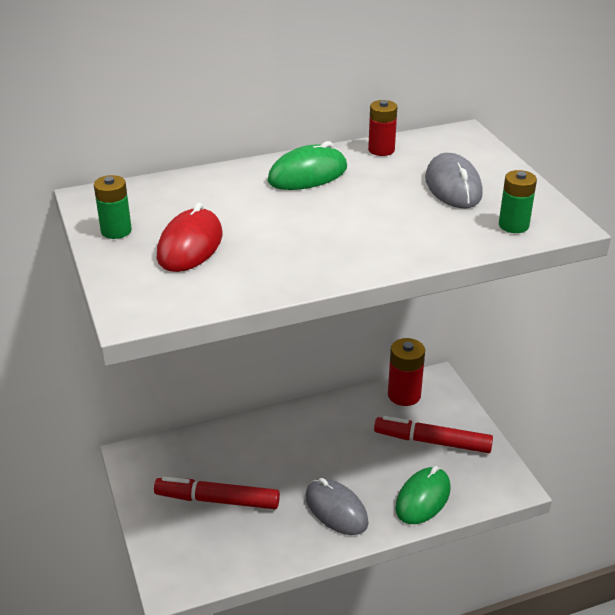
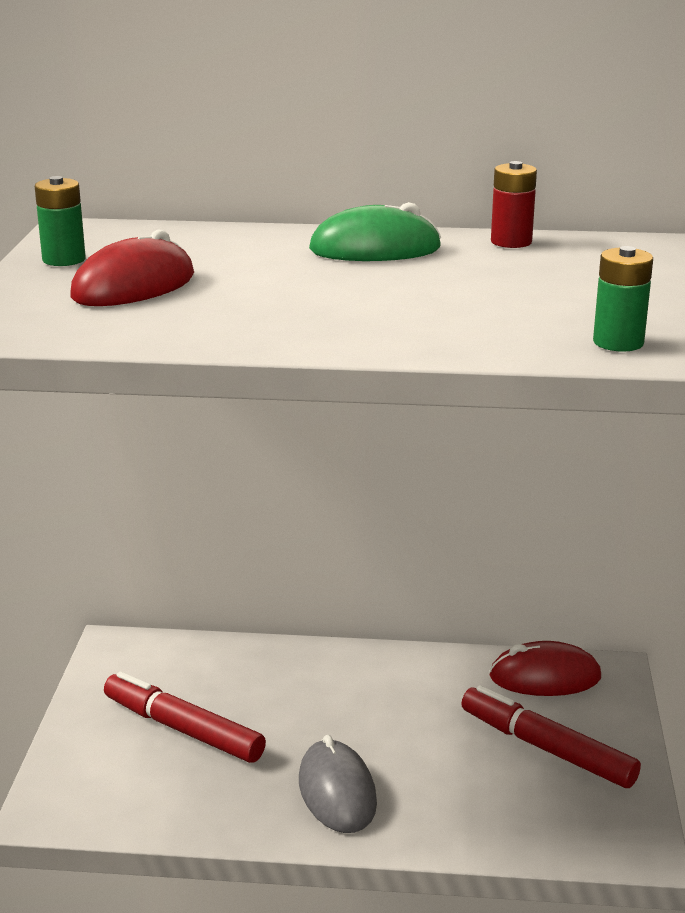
camera: 25 degrees right, 10 degrees down
(404, 395) = (545, 677): red battery -> red mouse
(423, 498) = (478, 818): green mouse -> none
(453, 186) = (573, 291): grey mouse -> none

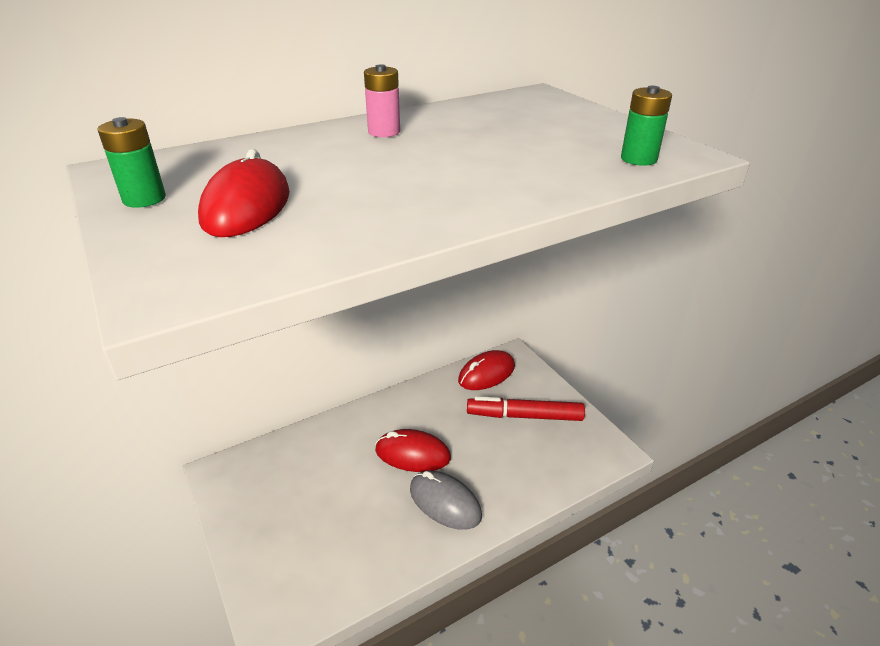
camera: 35 degrees left, 10 degrees up
(183, 729) = (316, 510): red marker -> none
(348, 724) = (412, 454): none -> red mouse
(375, 249) = (384, 132): green mouse -> pink battery
(511, 242) = (459, 108): red battery -> none

